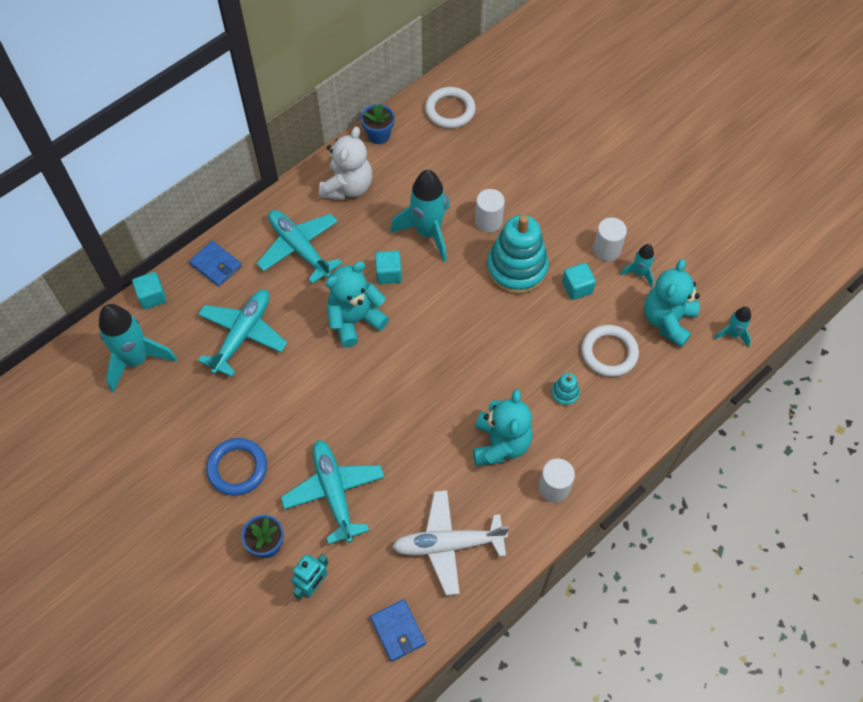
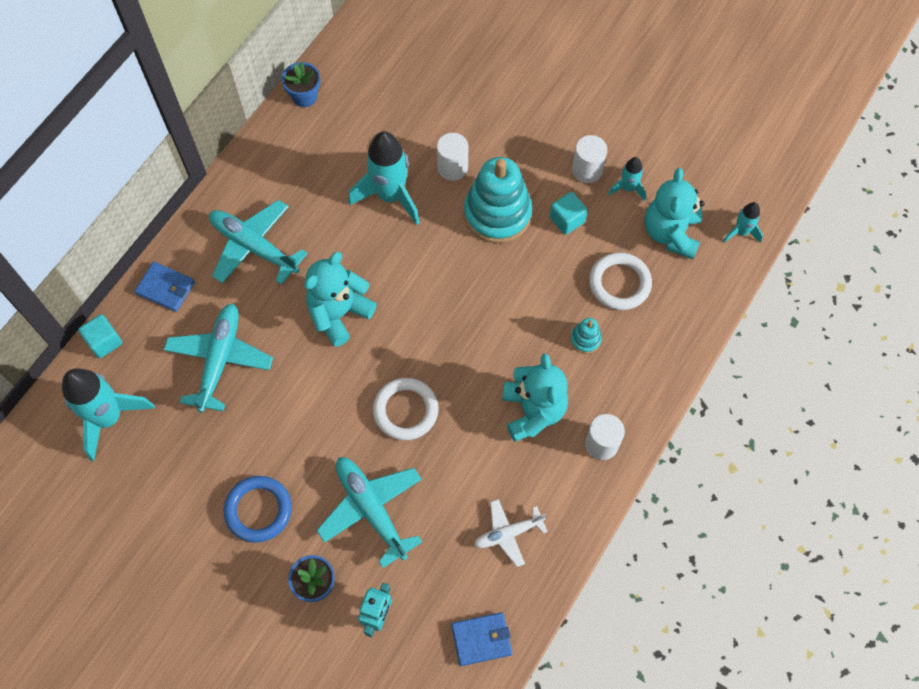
camera: 15 degrees left, 5 degrees up
(348, 187) = (287, 164): white teddy bear -> none
(388, 274) = (360, 252): turquoise cube -> none
(398, 631) = (481, 639): blue wallet -> blue wallet turned 60 degrees counterclockwise
(448, 544) = (508, 533): white plane -> white plane, size x0.61
(450, 110) = (375, 50): white ring -> white ring (406, 410)

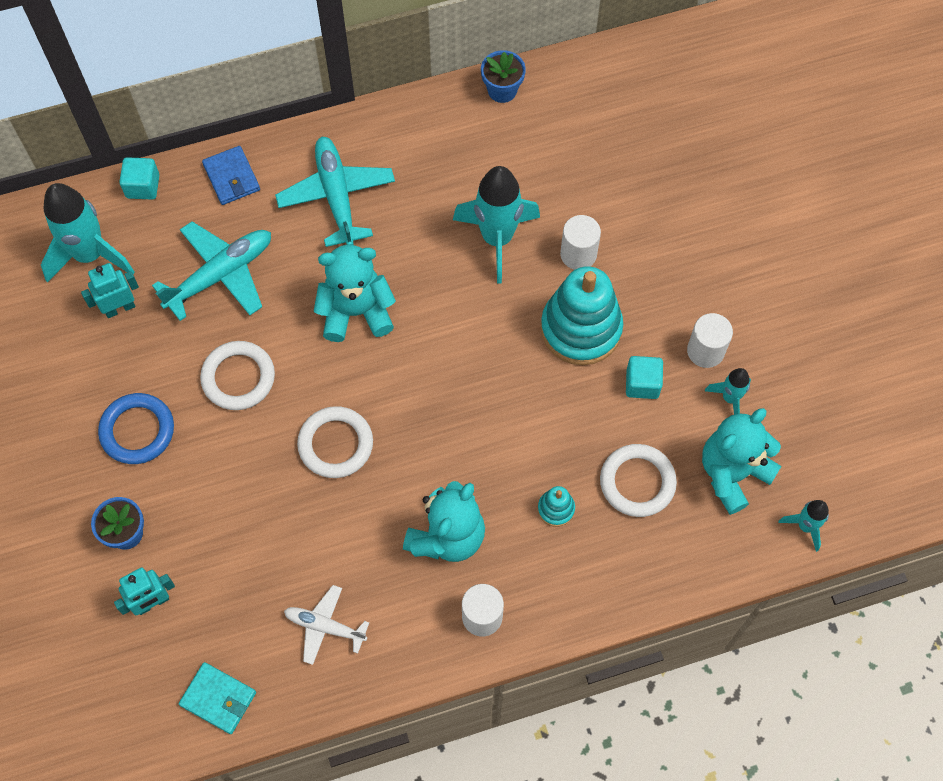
camera: 40 degrees right, 0 degrees up
(166, 437) = (120, 308): none -> turquoise robot
(297, 419) = (238, 378): none -> white ring
(371, 509) = (229, 507): turquoise plane -> none
(481, 639) = (218, 699): blue wallet -> turquoise wallet

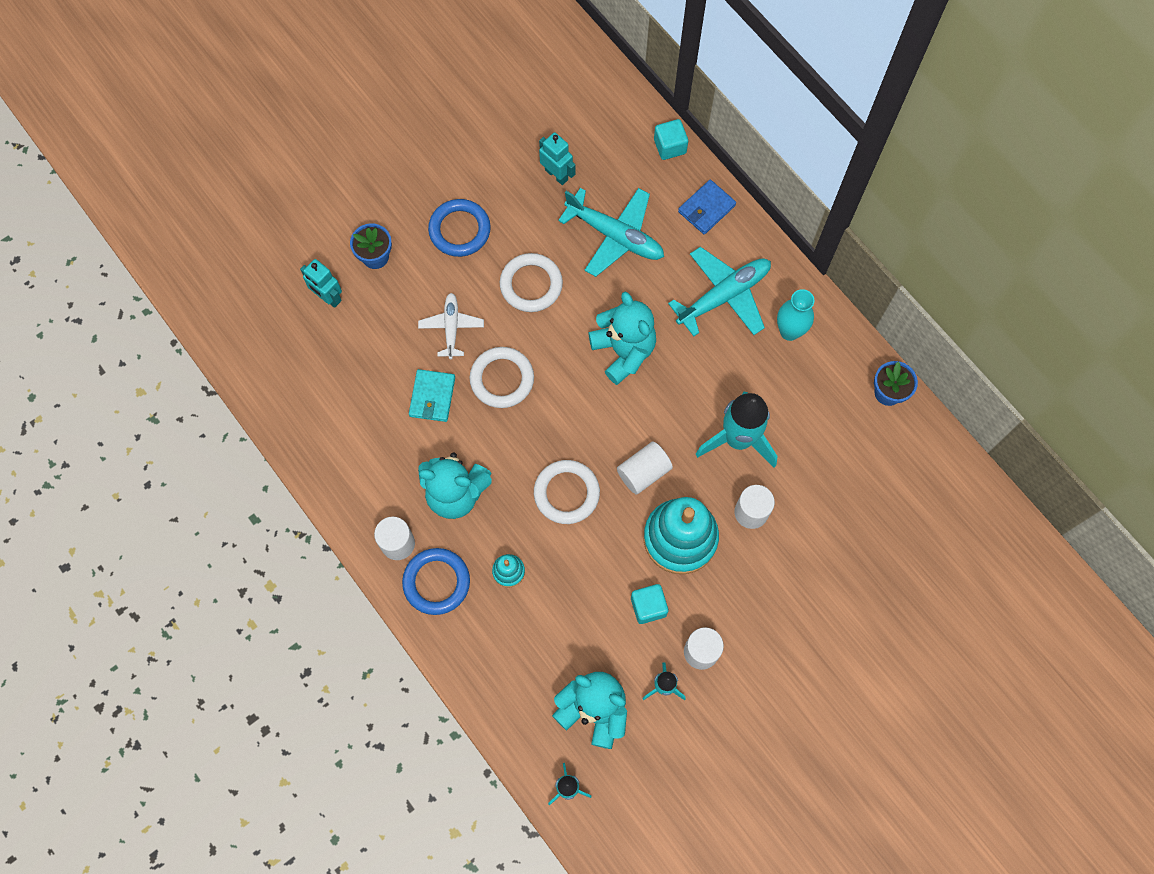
camera: 70 degrees right, 5 degrees up
(90, 255) = (593, 134): turquoise rocket -> none
(218, 699) = (271, 373): turquoise wallet -> turquoise wallet (432, 397)
(325, 626) = (350, 427): white plane -> white plane (451, 327)
(402, 151) = (789, 331): none -> turquoise vase
(497, 339) = (643, 472): none -> white cylinder
(541, 588) = (436, 582): none -> blue ring
(637, 482) = (556, 631): white ring -> white ring (566, 493)

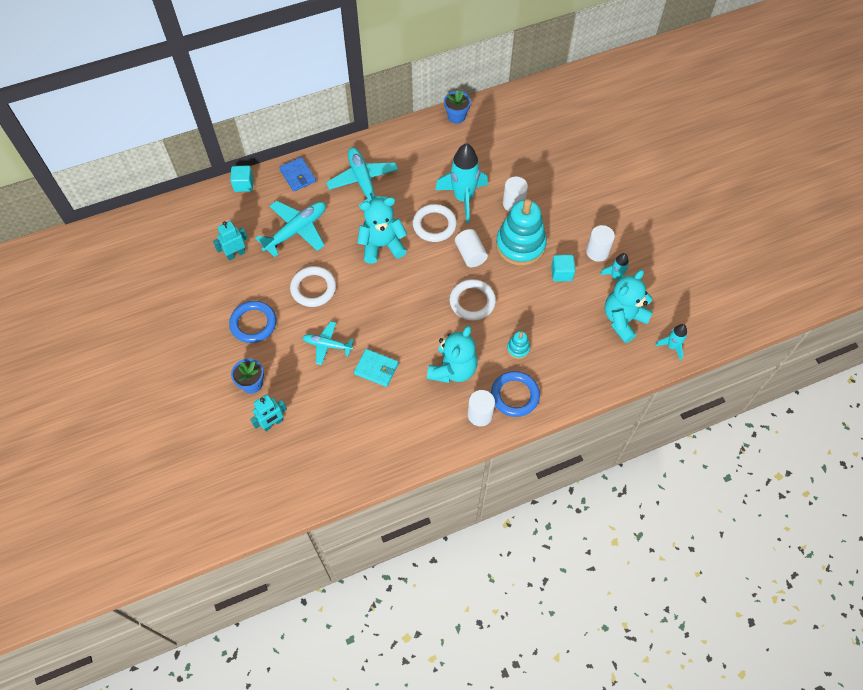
camera: 75 degrees left, 10 degrees down
(451, 327) = (327, 345): white plane -> turquoise plane
(502, 379) = (378, 322): white ring -> white ring (434, 225)
(789, 331) = (400, 154): turquoise vase -> none

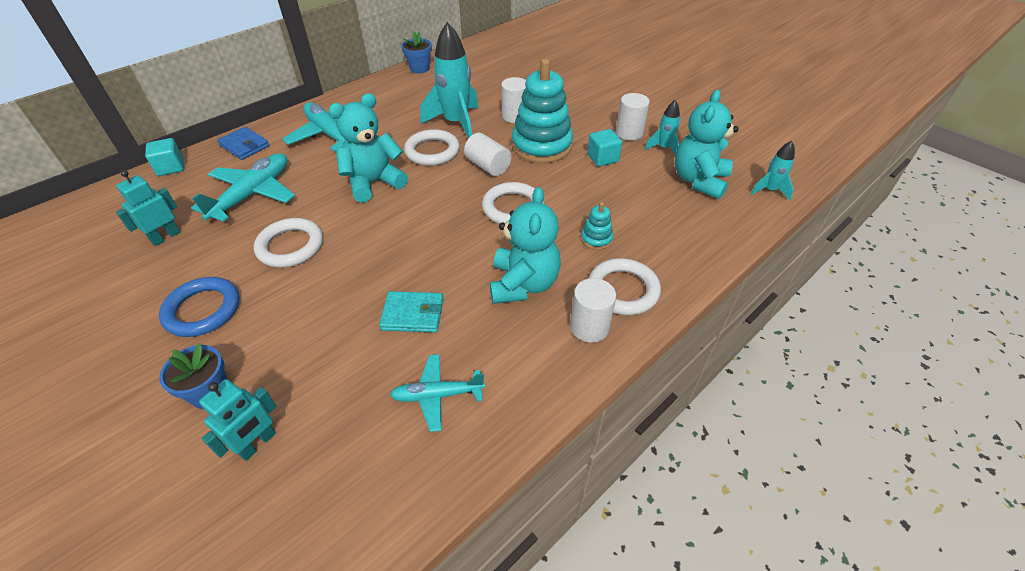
camera: 20 degrees left, 15 degrees down
(327, 345) = (328, 305): turquoise plane -> turquoise plane (437, 395)
(514, 395) = (623, 290): blue ring -> white ring

